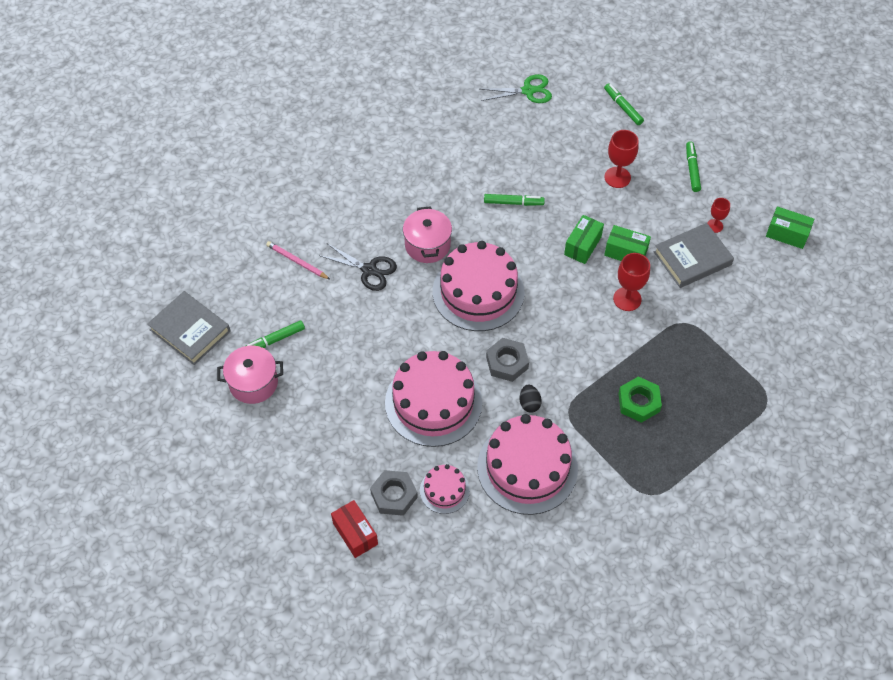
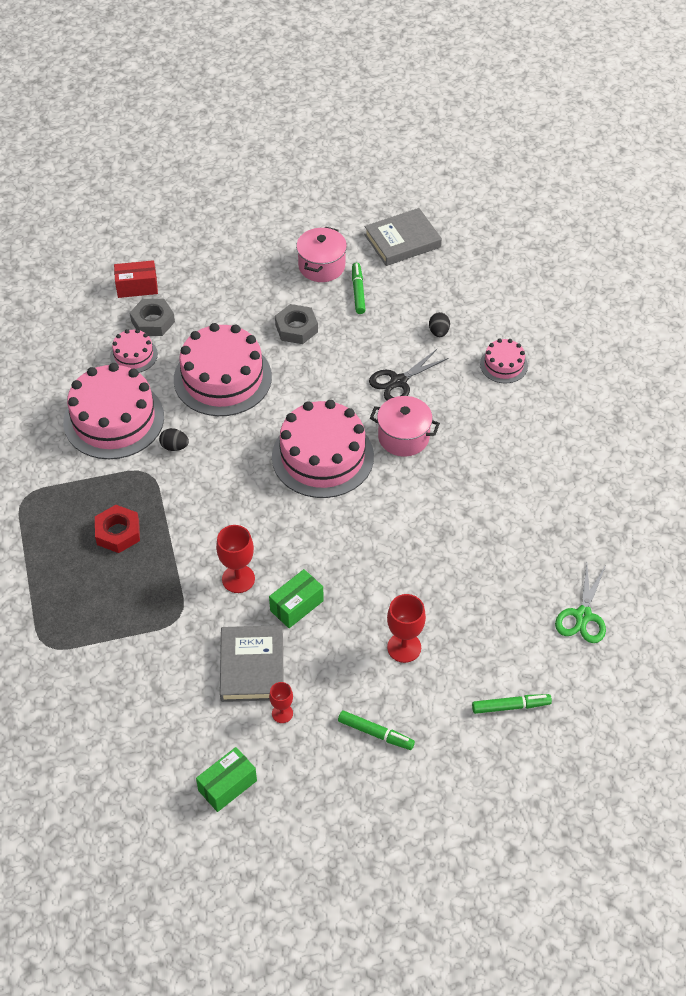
camera: 115 degrees right, 5 degrees down
(297, 262) = (438, 332): pink pencil -> black egg
(313, 205) = (503, 365): none -> pink cake
(507, 362) = (228, 447): grey nut -> grey nut (296, 328)
(513, 203) = (420, 531): green marker -> none
(582, 246) = (328, 569): green box -> none
(638, 402) = (118, 532): green nut -> red nut

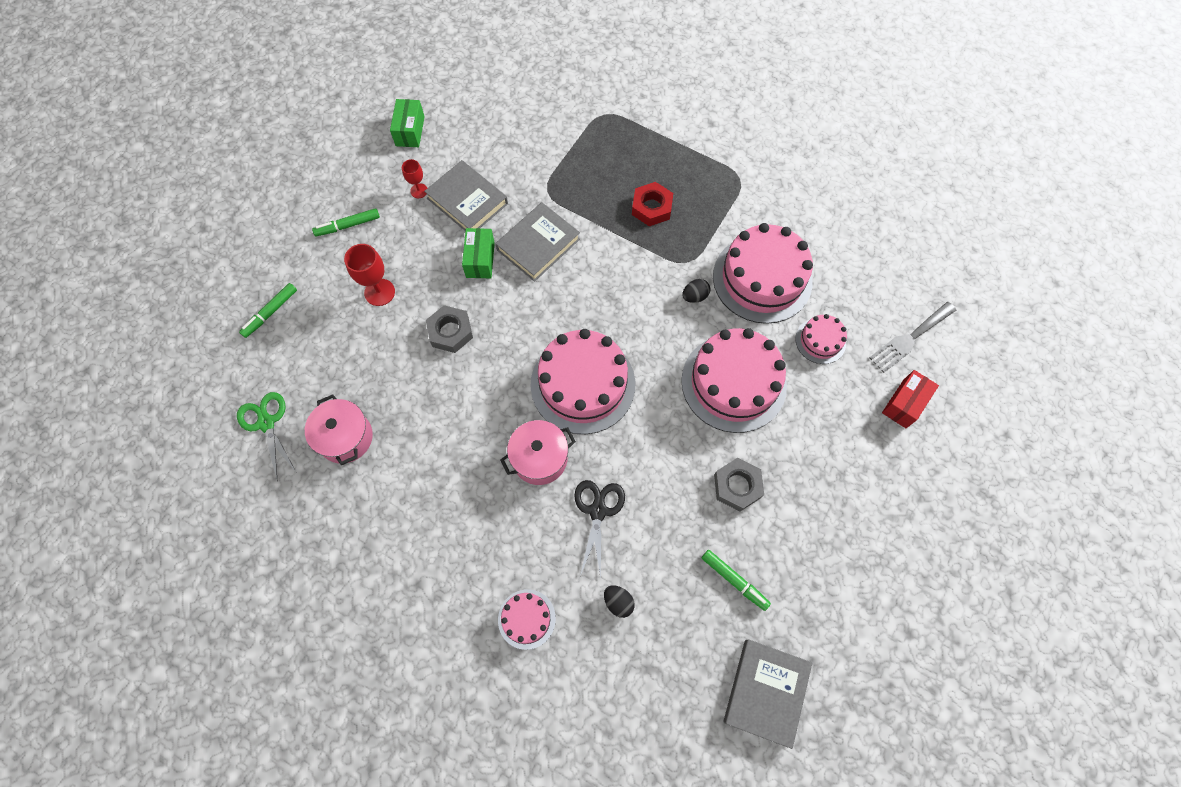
camera: 135 degrees right, 15 degrees up
(78, 312) = (909, 339): none -> grey fork
(153, 321) = (848, 383): grey nut -> grey nut (450, 332)
(238, 579) = (538, 244): red goblet -> grey book
(321, 266) = (797, 579): pink pot -> pink pot (345, 437)

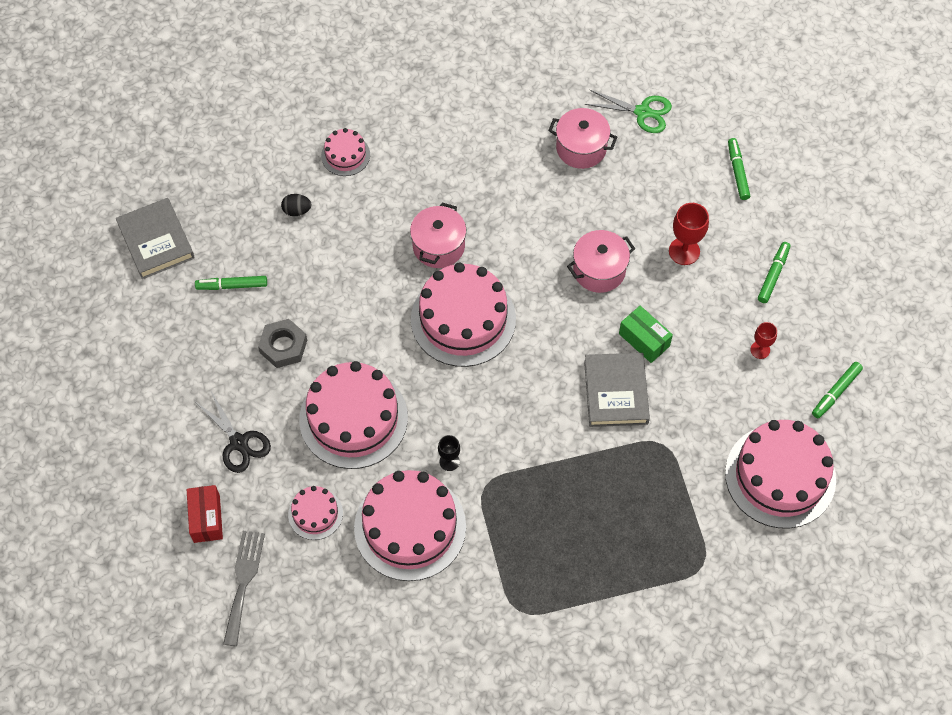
camera: 135 degrees right, 5 degrees down
(410, 131) = (836, 392): green box -> green marker
(450, 332) = (599, 270): grey nut -> pink pot
(467, 201) = (713, 376): grey book -> none
(502, 118) = (780, 476): none -> pink cake
(598, 511) = (364, 249): black scissors -> black scissors (239, 442)
(651, 208) = (563, 509): red nut -> none
(694, 296) = (449, 461): black egg -> black goblet

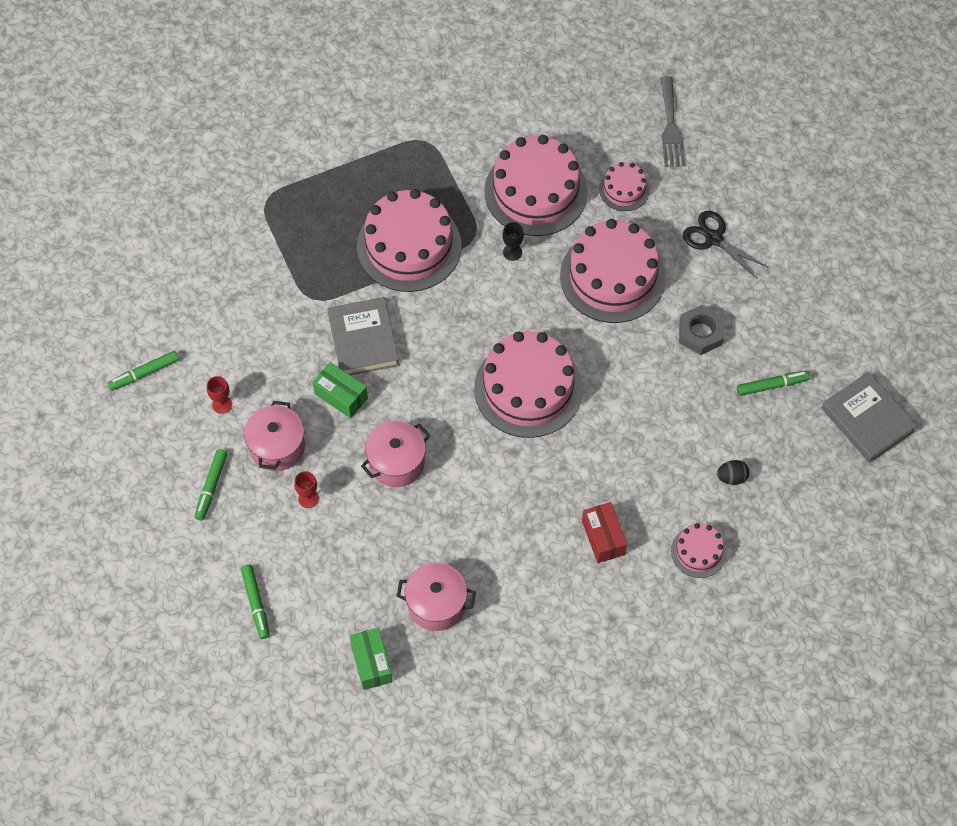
camera: 170 degrees right, 0 degrees up
(207, 518) = (720, 171): red box -> red box (603, 538)
(438, 246) = (570, 462): pink pot -> pink pot (277, 447)
(642, 112) = (371, 663): green scissors -> green box
(684, 251) = (308, 498): red goblet -> red goblet, size x0.61
(780, 476) = (198, 287): pink cake -> pink cake (409, 246)
(836, 392) = (144, 373): green marker -> green marker turned 150 degrees counterclockwise

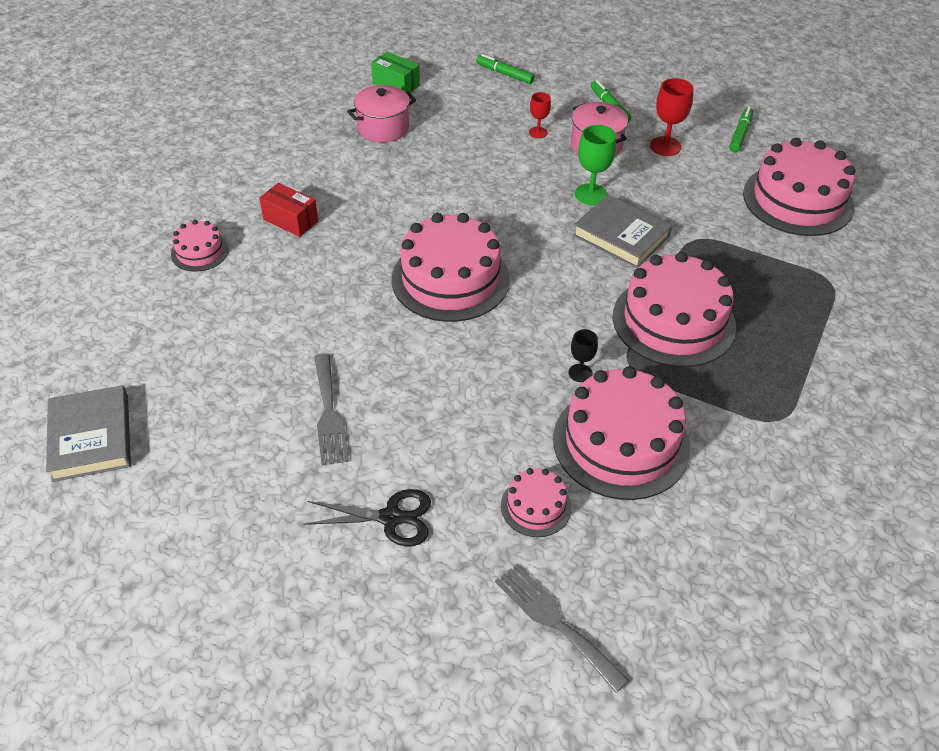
camera: 140 degrees right, 15 degrees down
(222, 404) = (665, 146): red goblet -> red goblet, size x1.65
(341, 396) = (591, 194): green box -> green goblet
(396, 462) = (501, 181): pink pot -> none
(612, 276) = (464, 411): pink cake -> pink cake (798, 200)
(700, 333) = (329, 414): grey nut -> grey fork
(731, 477) = (206, 315): black egg -> none
(772, 385) = (217, 410): green marker -> none
(867, 420) = (91, 437): grey book -> grey book turned 60 degrees clockwise

